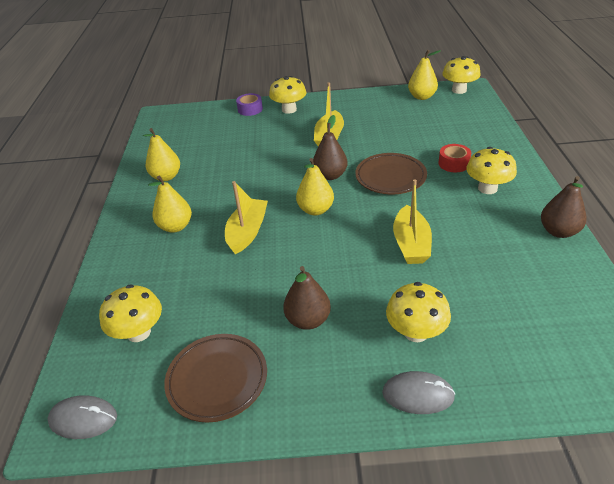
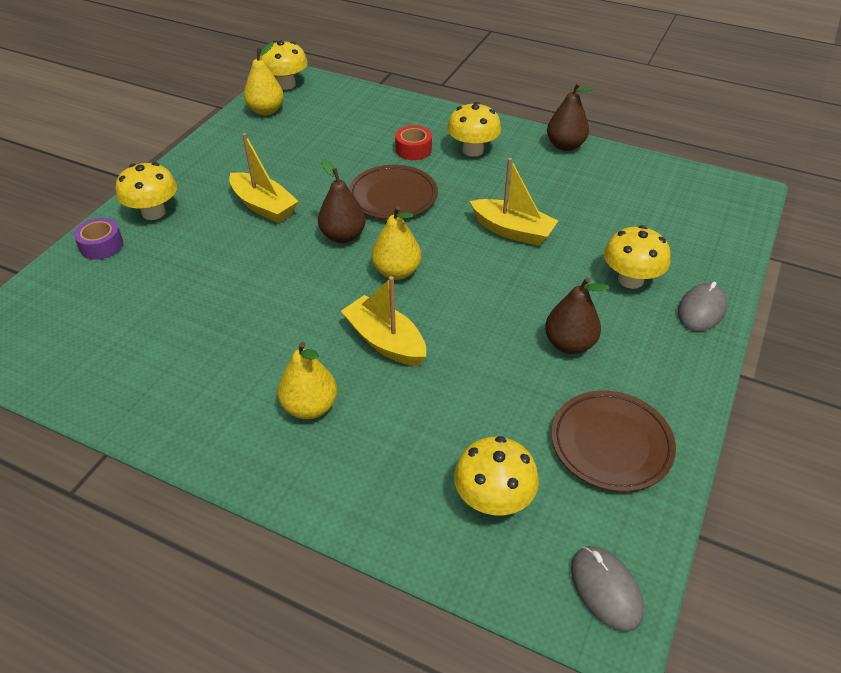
camera: 65 degrees left, 5 degrees up
(83, 419) = (605, 589): grey mouse -> grey mouse turned 60 degrees counterclockwise
(166, 177) = (175, 385): yellow pear -> none

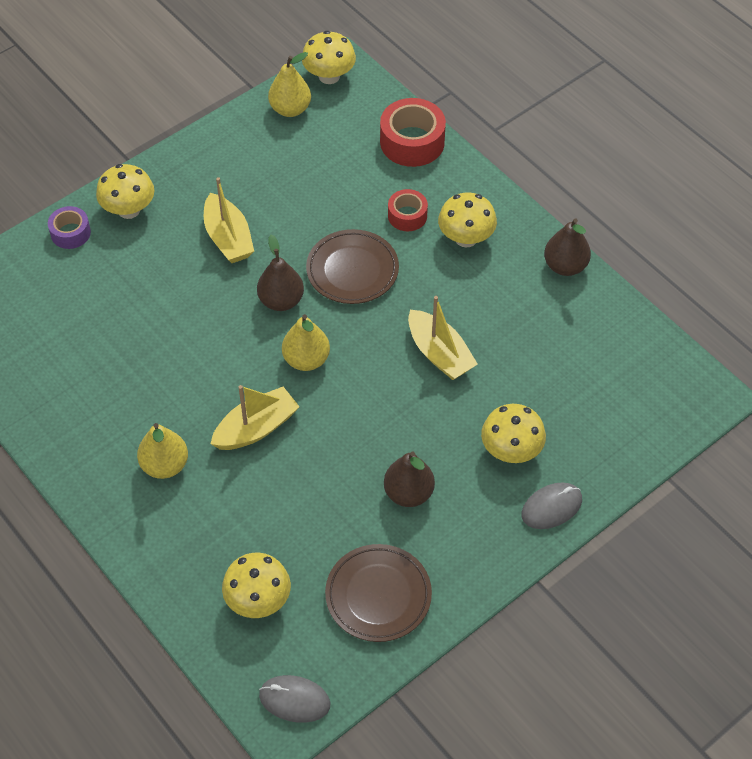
camera: 25 degrees right, 10 degrees up
(383, 105) = (412, 142): none -> red tape
(385, 341) = (256, 428): yellow boat -> yellow boat turned 75 degrees clockwise
(605, 589) = (294, 700): grey mouse -> grey mouse turned 75 degrees counterclockwise

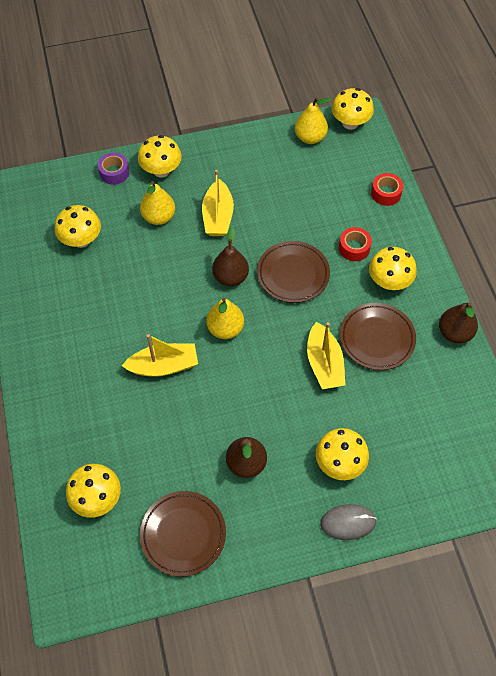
camera: 25 degrees right, 5 degrees up
(74, 326) = (81, 240): none -> yellow mushroom
(165, 465) = (87, 367): yellow pear -> yellow pear (159, 217)
(294, 700) = (82, 588): grey mouse -> none
(412, 142) = (386, 193): red tape -> red tape, size x0.59
(484, 304) = (377, 338): none -> brown plate

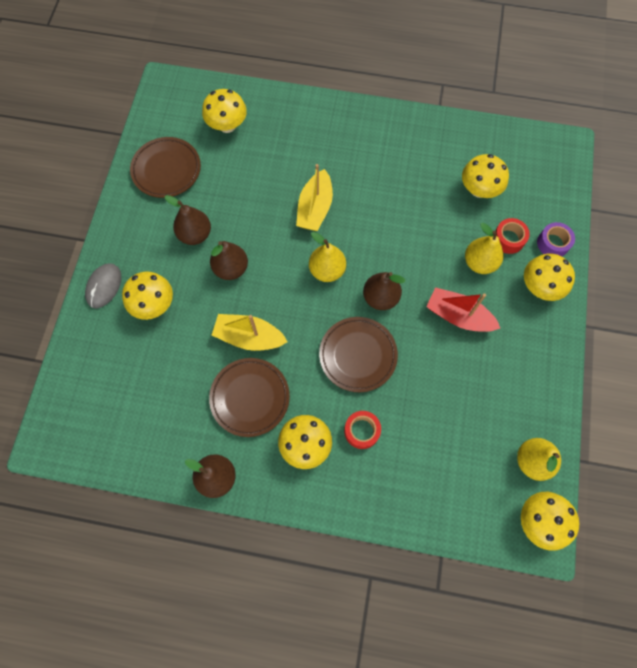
camera: 115 degrees right, 10 degrees up
(218, 216) = (458, 316): yellow boat -> red boat
(266, 411) = (231, 268): none -> brown pear
(386, 193) = (418, 505): red tape -> red tape (508, 239)

